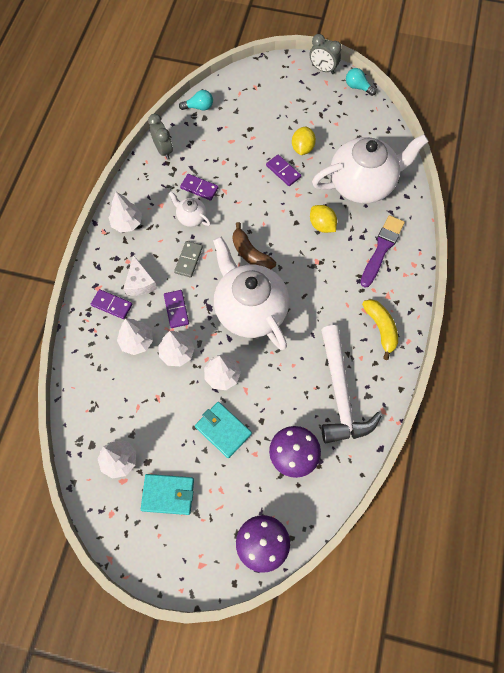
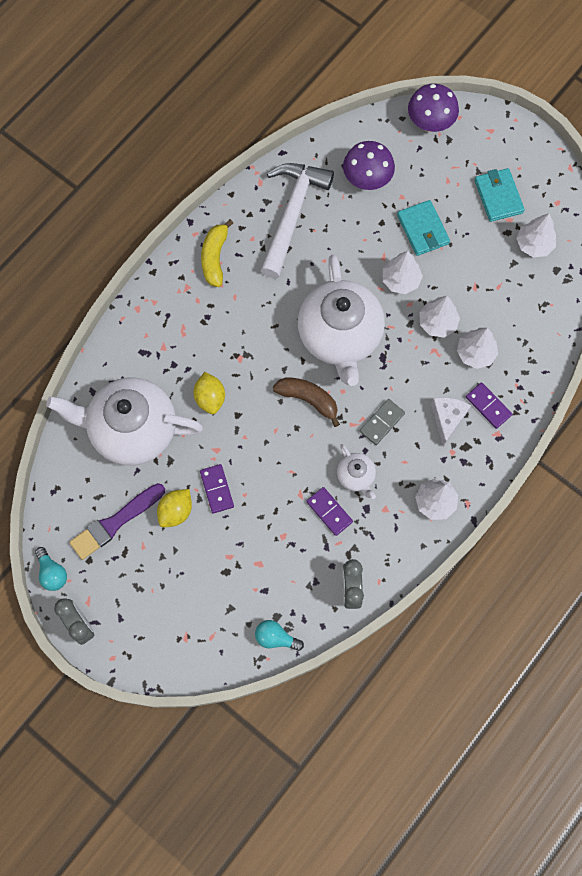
camera: 155 degrees left, 5 degrees up
(168, 494) = (498, 196): turquoise wallet -> turquoise wallet turned 45 degrees clockwise
(176, 309) = (419, 370): purple domino -> none
(250, 253) = (308, 399): brown banana -> brown banana turned 45 degrees counterclockwise
(382, 249) = (160, 341): purple brush -> purple brush (115, 522)

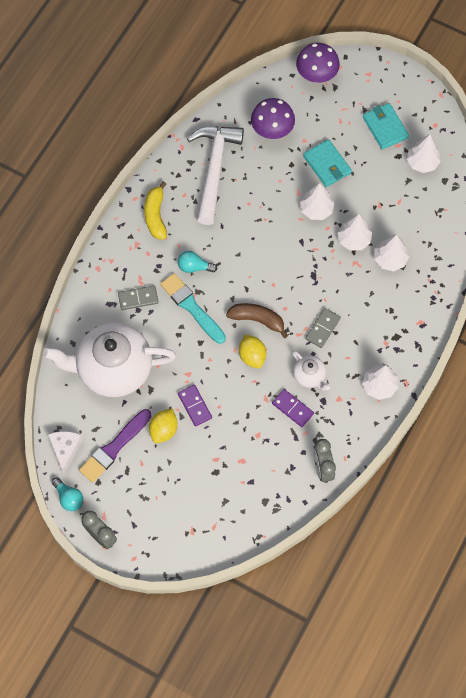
camera: 10 degrees left, 5 degrees down
(176, 351) = (138, 298): none -> grey domino
(210, 398) = (174, 332): yellow lemon -> yellow lemon (252, 356)
(235, 371) = (191, 307): none -> turquoise brush
(276, 637) = (267, 518): turquoise light bulb -> turquoise light bulb (194, 267)
(340, 336) = (274, 263): white teapot -> none
(447, 419) = (377, 316): white cheese -> white cheese (65, 449)
(488, 406) = (408, 301): purple domino -> none

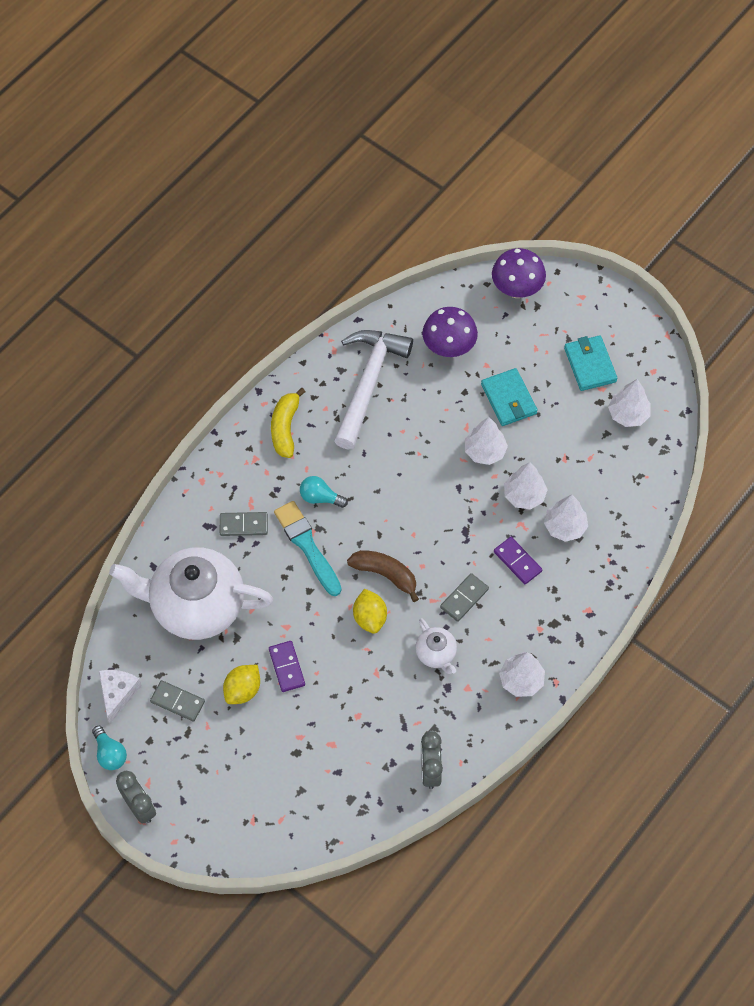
camera: 10 degrees right, 5 degrees down
(114, 447) = (177, 701): purple brush -> grey domino
(292, 409) = (407, 690): purple domino -> purple domino (517, 561)

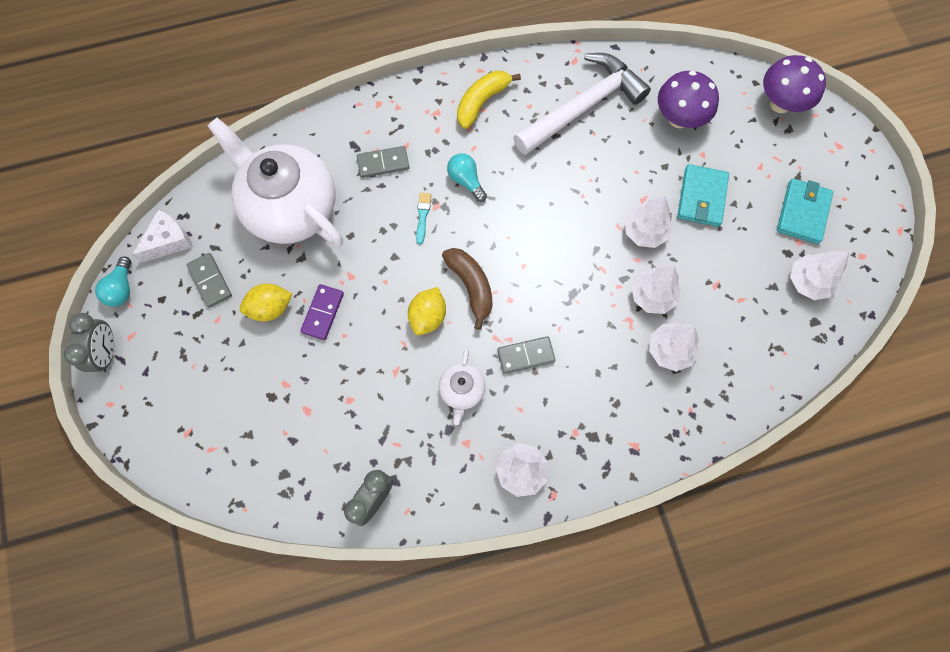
camera: 35 degrees right, 10 degrees up
(243, 525) = (383, 163): grey domino -> grey domino turned 45 degrees counterclockwise
(307, 546) = (423, 216): turquoise brush -> turquoise brush, size x0.47
(517, 561) = (600, 353): purple domino -> none

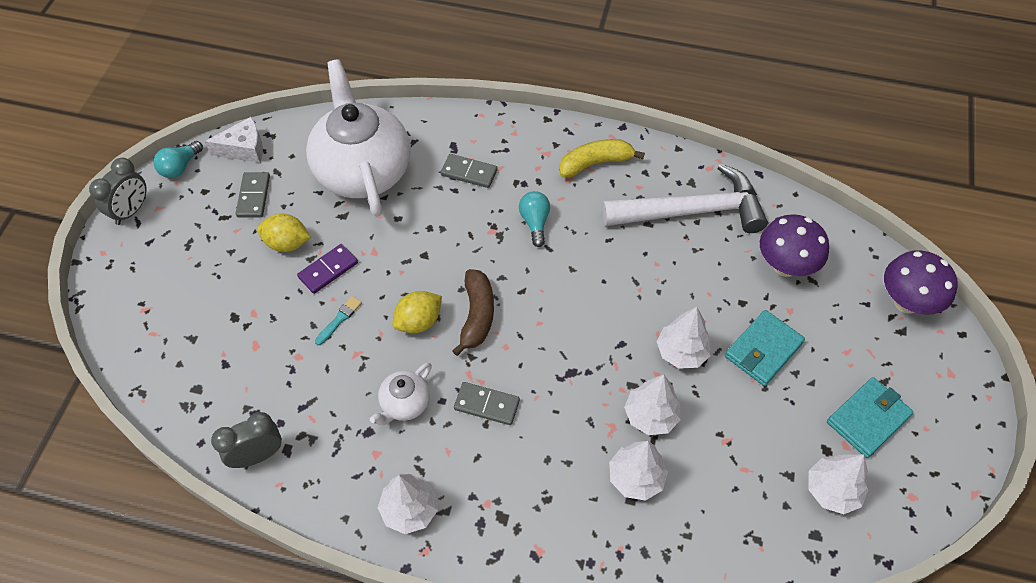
camera: 30 degrees right, 15 degrees down
(423, 216) = (474, 233): turquoise brush -> turquoise brush (339, 319)

